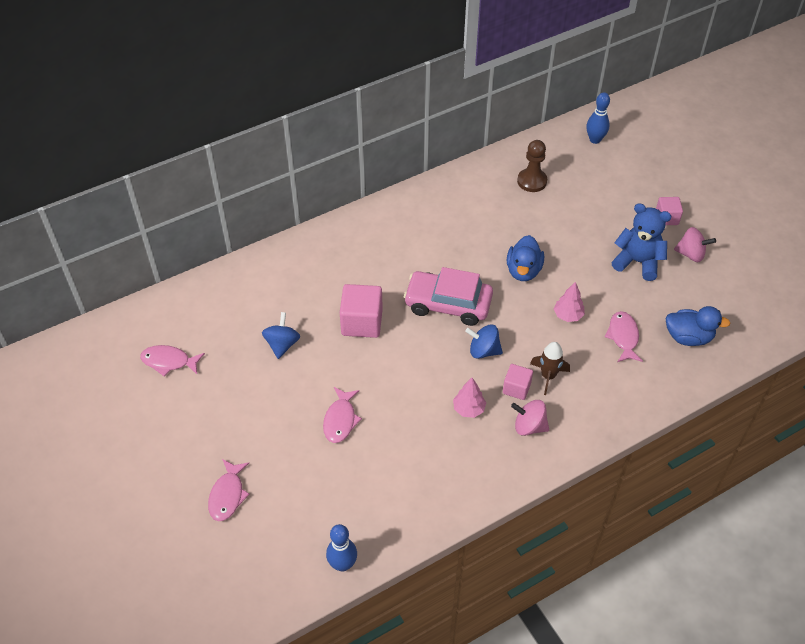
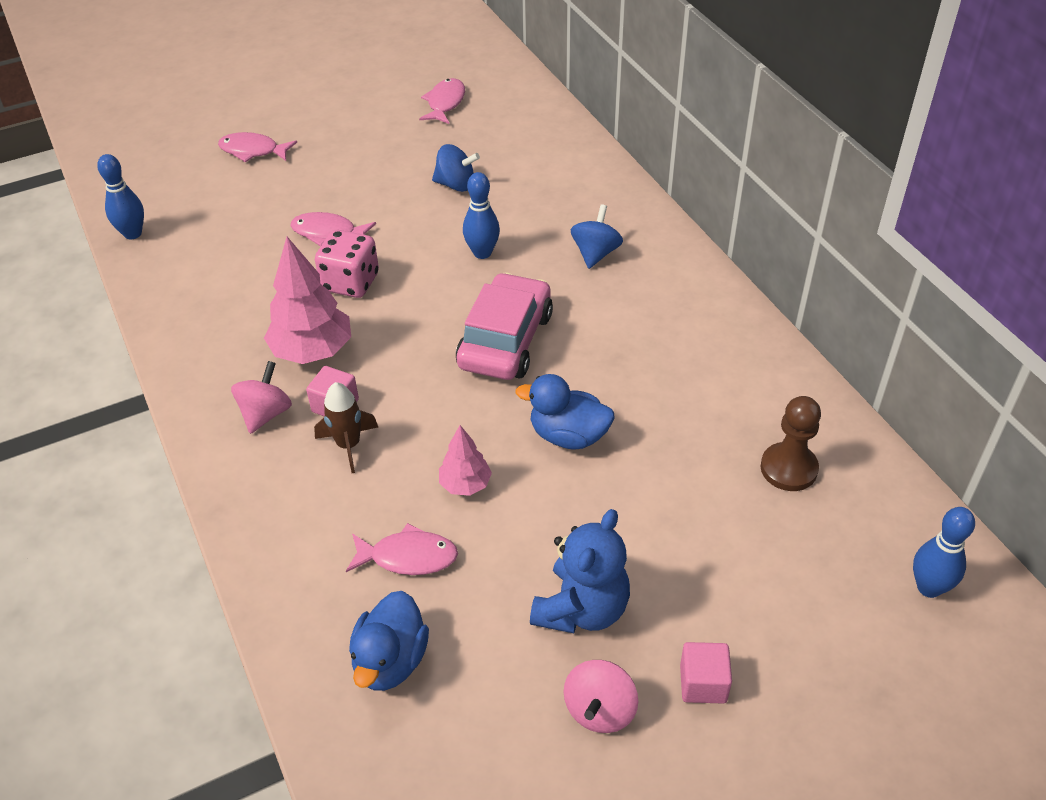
camera: 95 degrees right, 5 degrees down
(362, 322) = (482, 253): pink cube -> blue bowling pin
(397, 397) = (350, 282): none -> pink dice
(468, 409) = (313, 351): pink tree -> pink tree, size x1.80
(483, 351) = (411, 374): blue spinning top -> blue spinning top (595, 253)

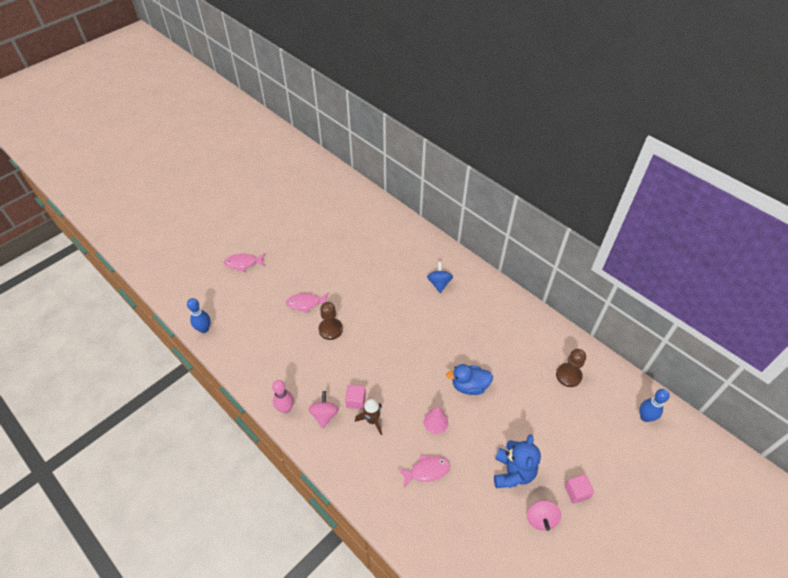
camera: 20 degrees left, 5 degrees up
(202, 386) = (285, 408): none -> pink bowling pin
(313, 351) = (330, 373): pink tree -> none
(350, 282) = (330, 329): pink dice -> brown pawn
(390, 661) = (443, 525): blue duck -> none
(445, 103) = (328, 212): pink fish -> none
(456, 185) = (356, 260): blue spinning top -> none
(482, 253) = (386, 296): blue bowling pin -> none
(505, 340) = (419, 343): pink car -> none

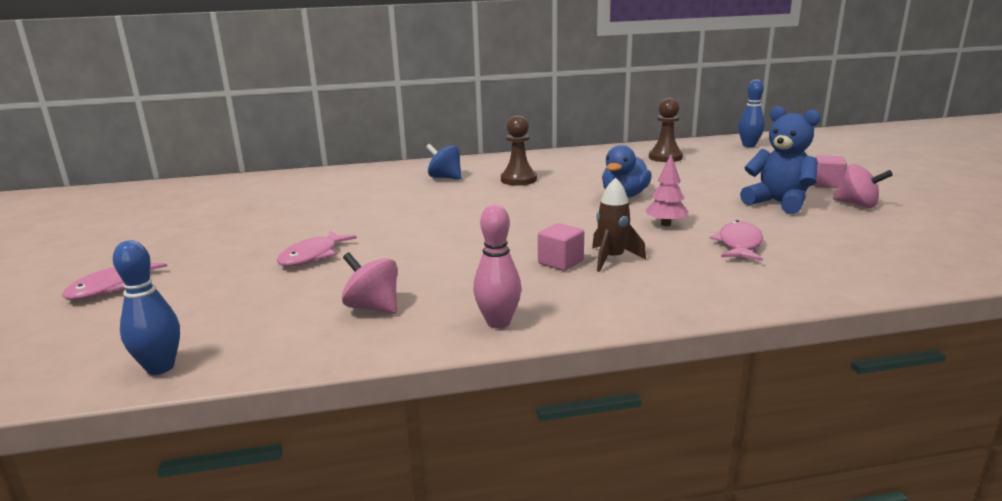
camera: 55 degrees left, 30 degrees down
(324, 415) = (557, 291): pink spinning top -> pink spinning top (373, 307)
(330, 329) = (398, 250): brown pawn -> brown pawn (518, 180)

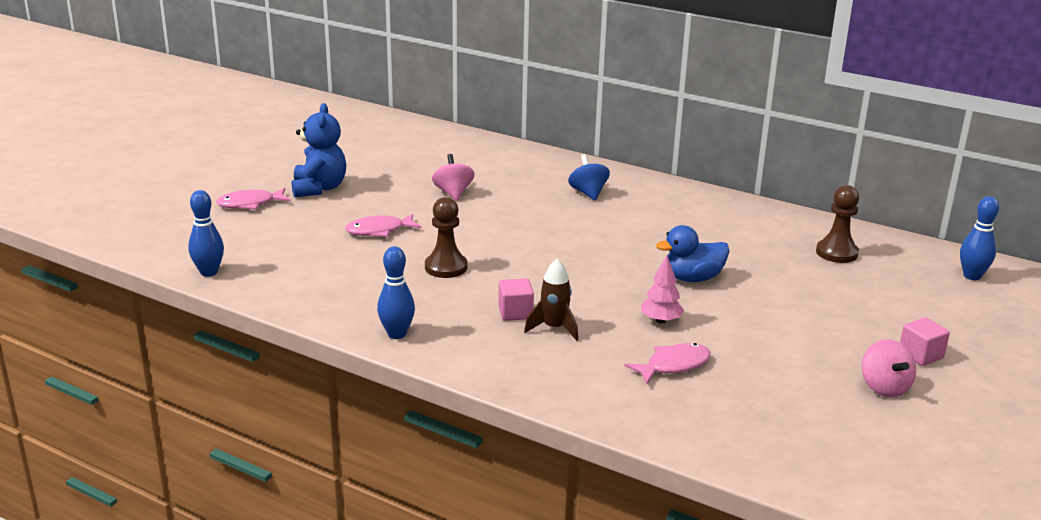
camera: 40 degrees right, 5 degrees up
(373, 307) = (351, 288): pink spinning top -> pink spinning top (453, 193)
(498, 322) = (397, 334): pink bowling pin -> blue bowling pin
(518, 180) = (642, 221): brown pawn -> brown pawn (446, 267)
(778, 203) = (811, 349): blue teddy bear -> blue teddy bear (319, 188)

